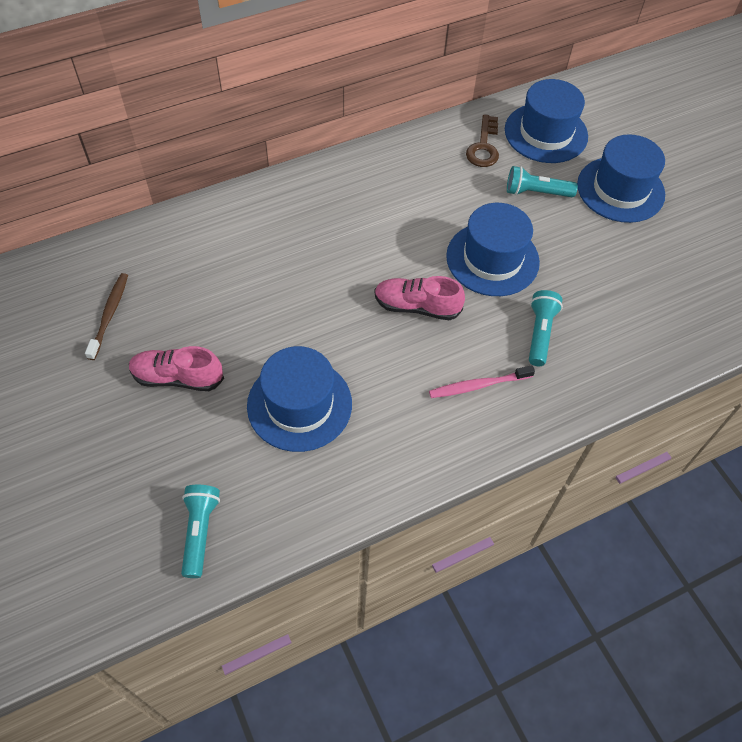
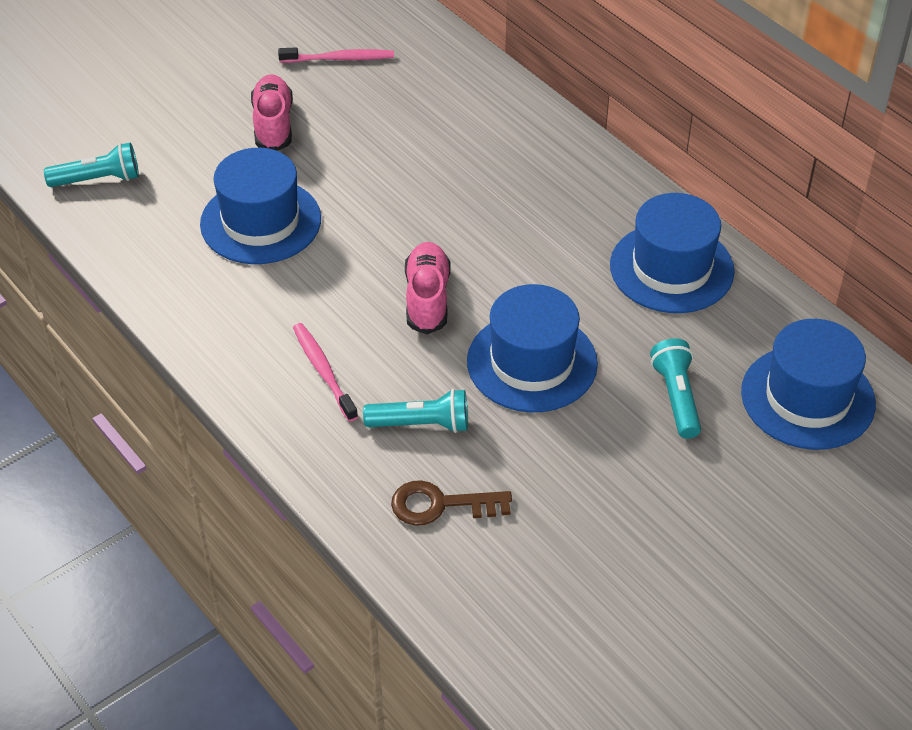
camera: 80 degrees right, 10 degrees down
(109, 315) = (339, 59): brown toothbrush -> pink toothbrush
(483, 146) = (742, 329): brown key -> brown key (441, 505)
(620, 189) = (727, 498): blue hat -> blue hat (671, 268)

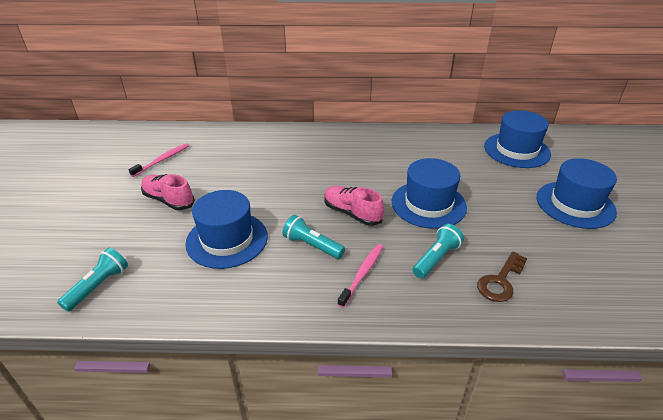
camera: 50 degrees left, 10 degrees down
(323, 371) = (362, 274): pink toothbrush -> pink toothbrush turned 105 degrees clockwise
(671, 268) = (411, 144): blue hat -> blue hat (575, 204)
(676, 397) = (488, 178): turquoise flashlight -> turquoise flashlight (312, 245)

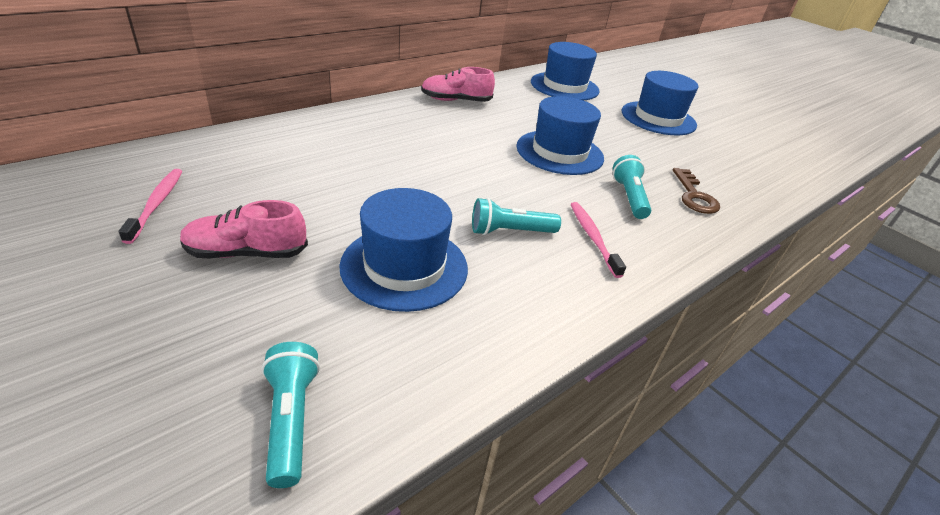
camera: 45 degrees left, 0 degrees up
(352, 213) = (504, 184): pink shoe -> pink shoe (456, 100)

